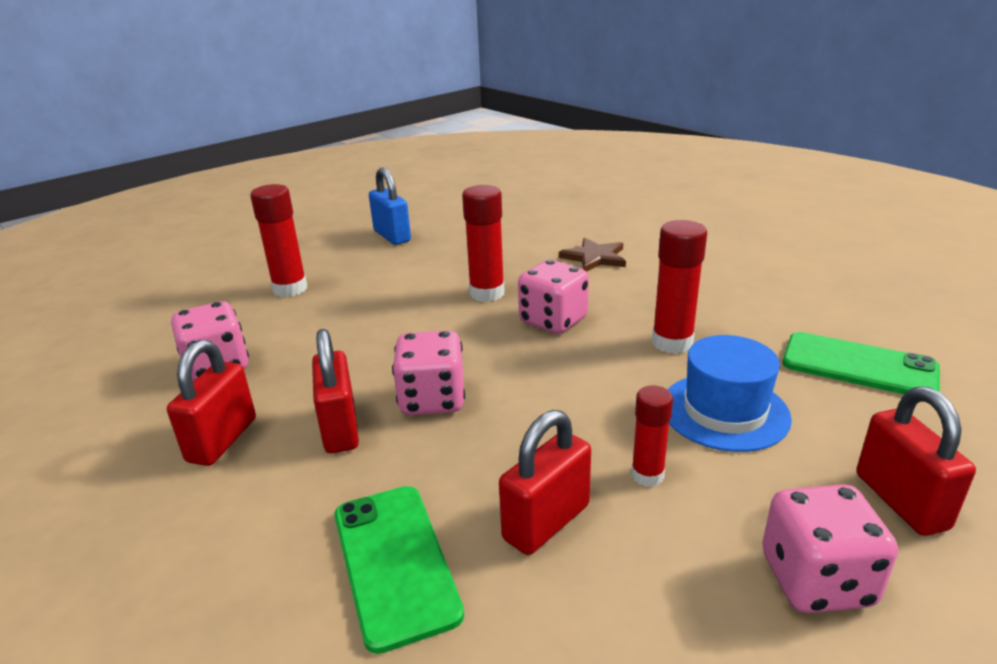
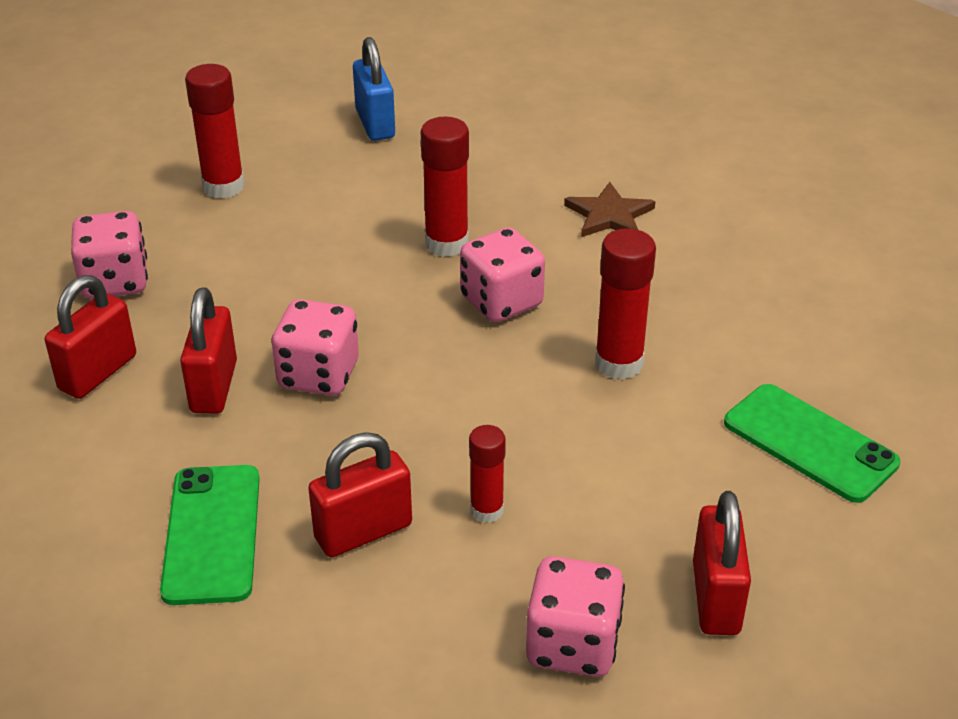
camera: 15 degrees right, 10 degrees up
(724, 411) = (614, 461): blue hat -> none

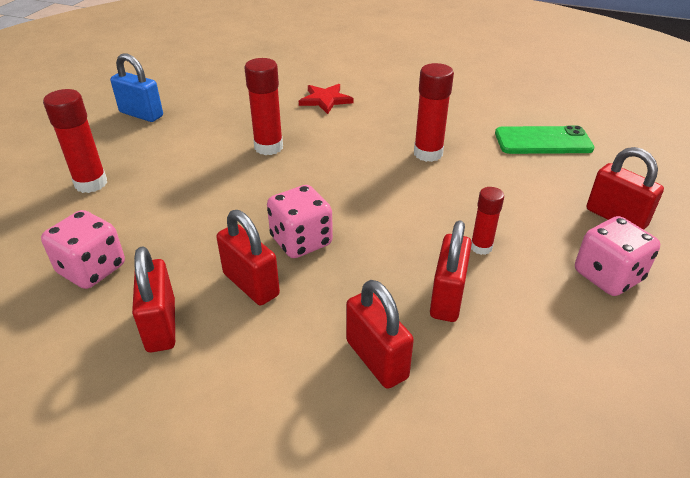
camera: 45 degrees left, 0 degrees up
(212, 534) = (376, 359): green phone -> red padlock
(501, 302) = (336, 157): pink dice -> none
(609, 215) = (325, 100): brown star -> red star

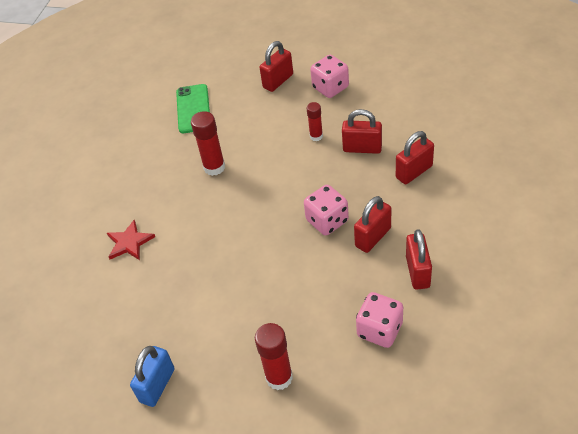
camera: 90 degrees left, 10 degrees up
(161, 325) = (417, 272): red padlock -> red padlock turned 75 degrees counterclockwise
(268, 147) = (212, 266): red glue stick -> none

